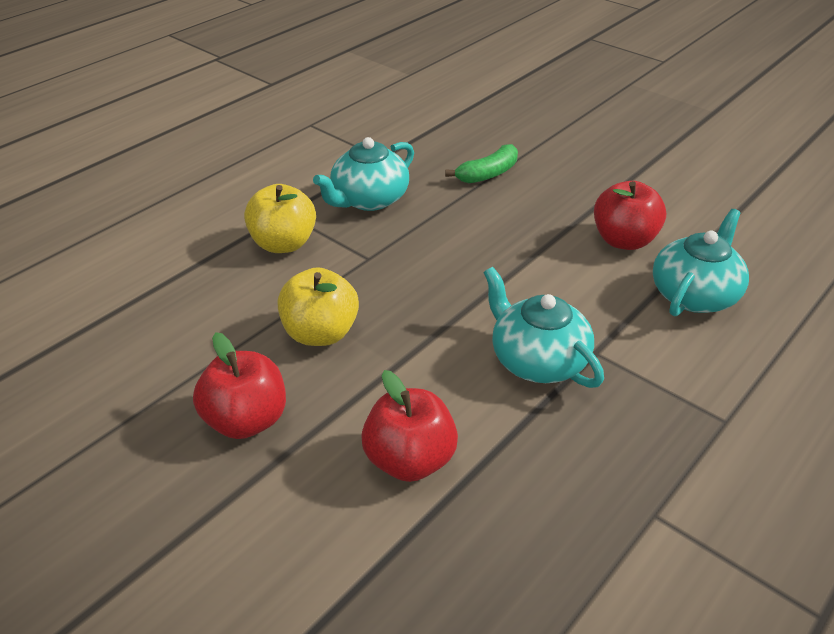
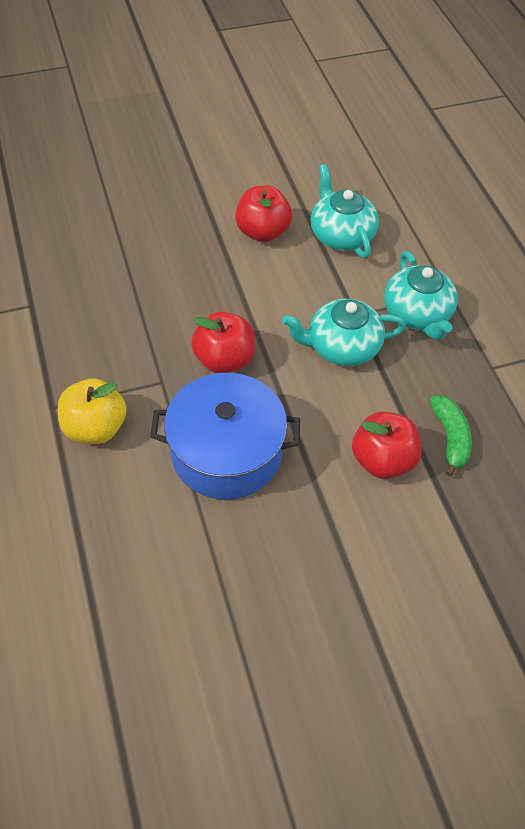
camera: 60 degrees left, 15 degrees up
(246, 420) = (285, 538): red apple -> red apple (224, 360)
(320, 333) = (226, 452): yellow apple -> blue pot
(368, 199) = (84, 344): turquoise teapot -> turquoise teapot (417, 314)
(487, 174) = (119, 254): green banana -> green banana (450, 438)

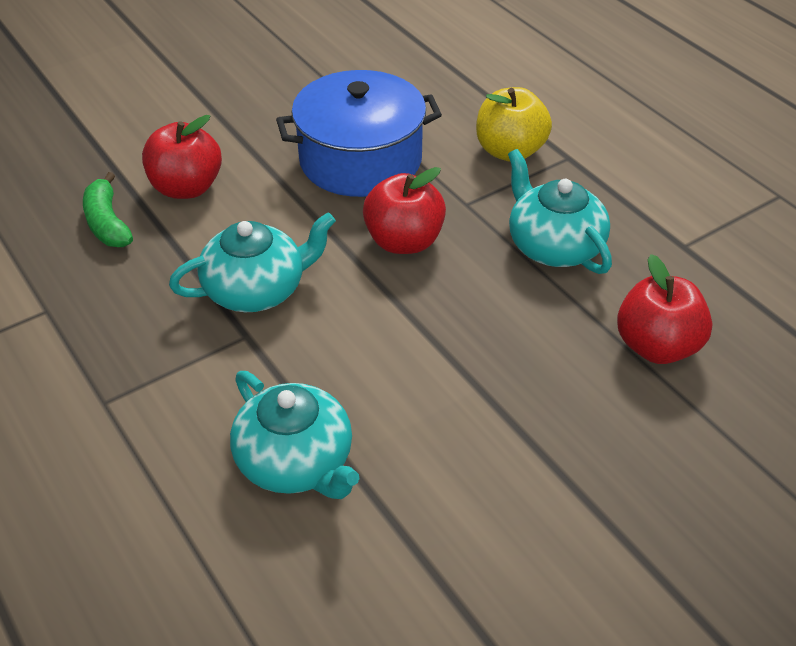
camera: 165 degrees right, 10 degrees down
(262, 232) = (430, 432): red apple -> red apple (657, 346)
(417, 314) = (154, 357): turquoise teapot -> turquoise teapot (553, 246)

